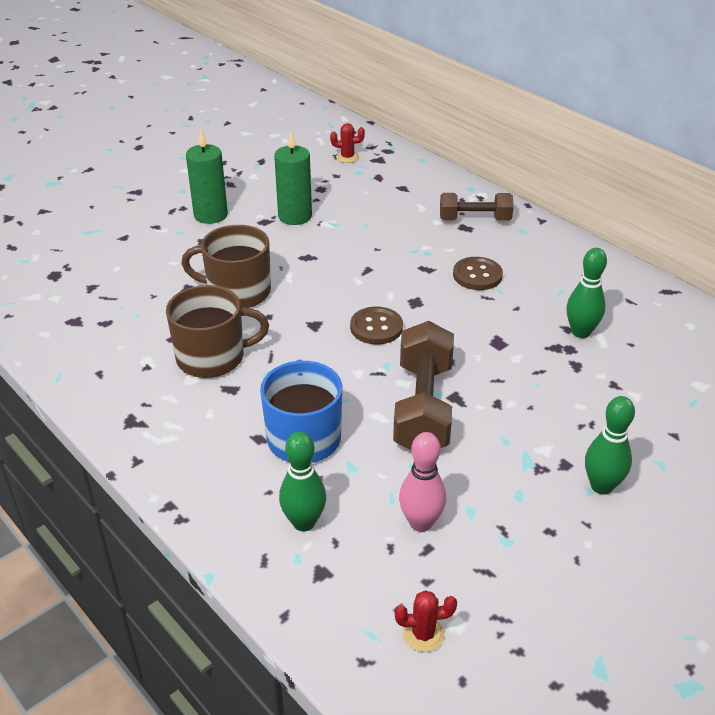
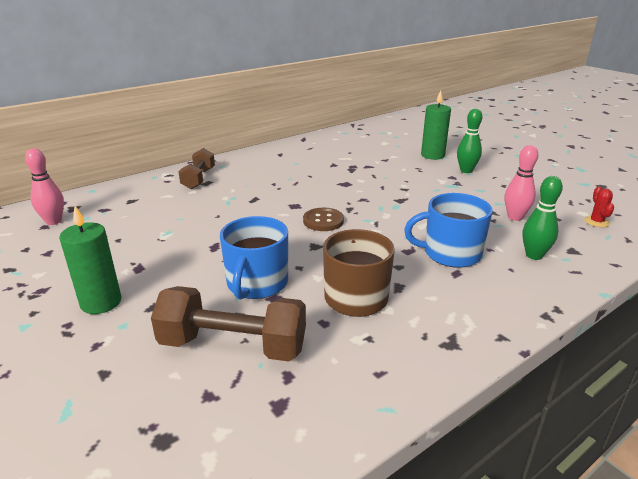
camera: 85 degrees left, 10 degrees down
(237, 292) = (257, 283): brown mug -> blue mug
(295, 216) = (141, 251): green candle -> green candle (432, 155)
(347, 157) = (54, 221): red cactus -> pink bowling pin
(423, 407) = (411, 210): brown dumbbell -> brown dumbbell (233, 346)
(477, 275) = (269, 183): brown button -> none
(580, 332) = (338, 162): green bowling pin -> none

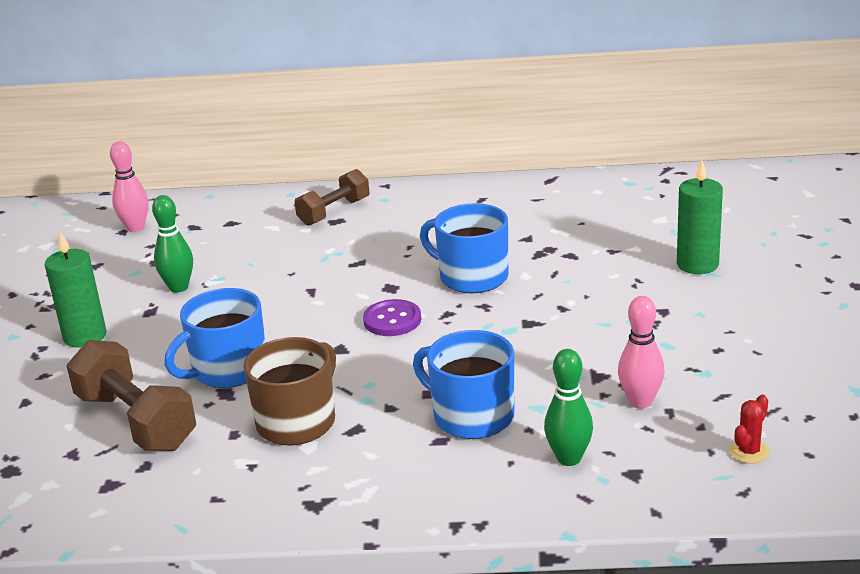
camera: 40 degrees right, 0 degrees up
(323, 221) = (392, 320): brown button -> purple button
(334, 188) = (472, 277): none -> blue mug
(466, 171) = (703, 307): green bowling pin -> green bowling pin (178, 287)

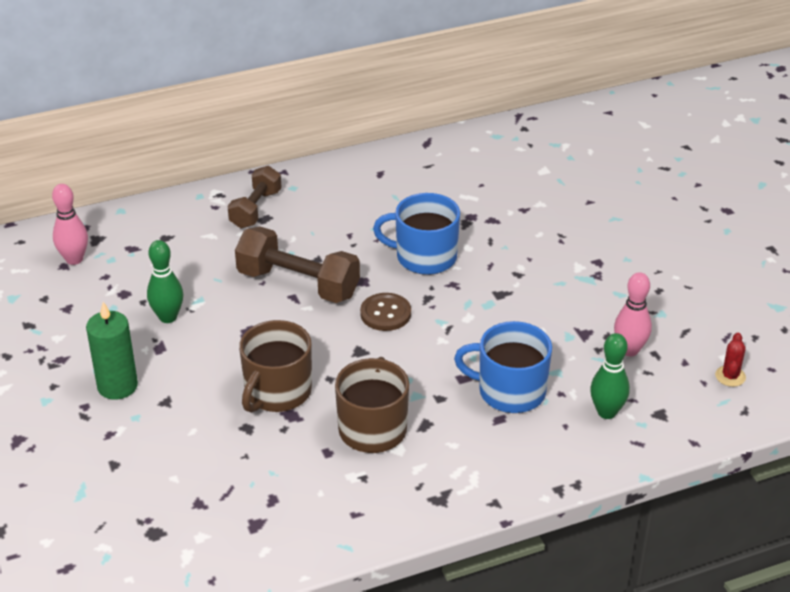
camera: 25 degrees left, 10 degrees up
(136, 421) = (232, 460): brown dumbbell -> brown dumbbell (298, 284)
(228, 370) = (277, 392): blue mug -> brown mug
(392, 320) = (385, 313): purple button -> brown button
(697, 264) = (598, 211): green candle -> none

